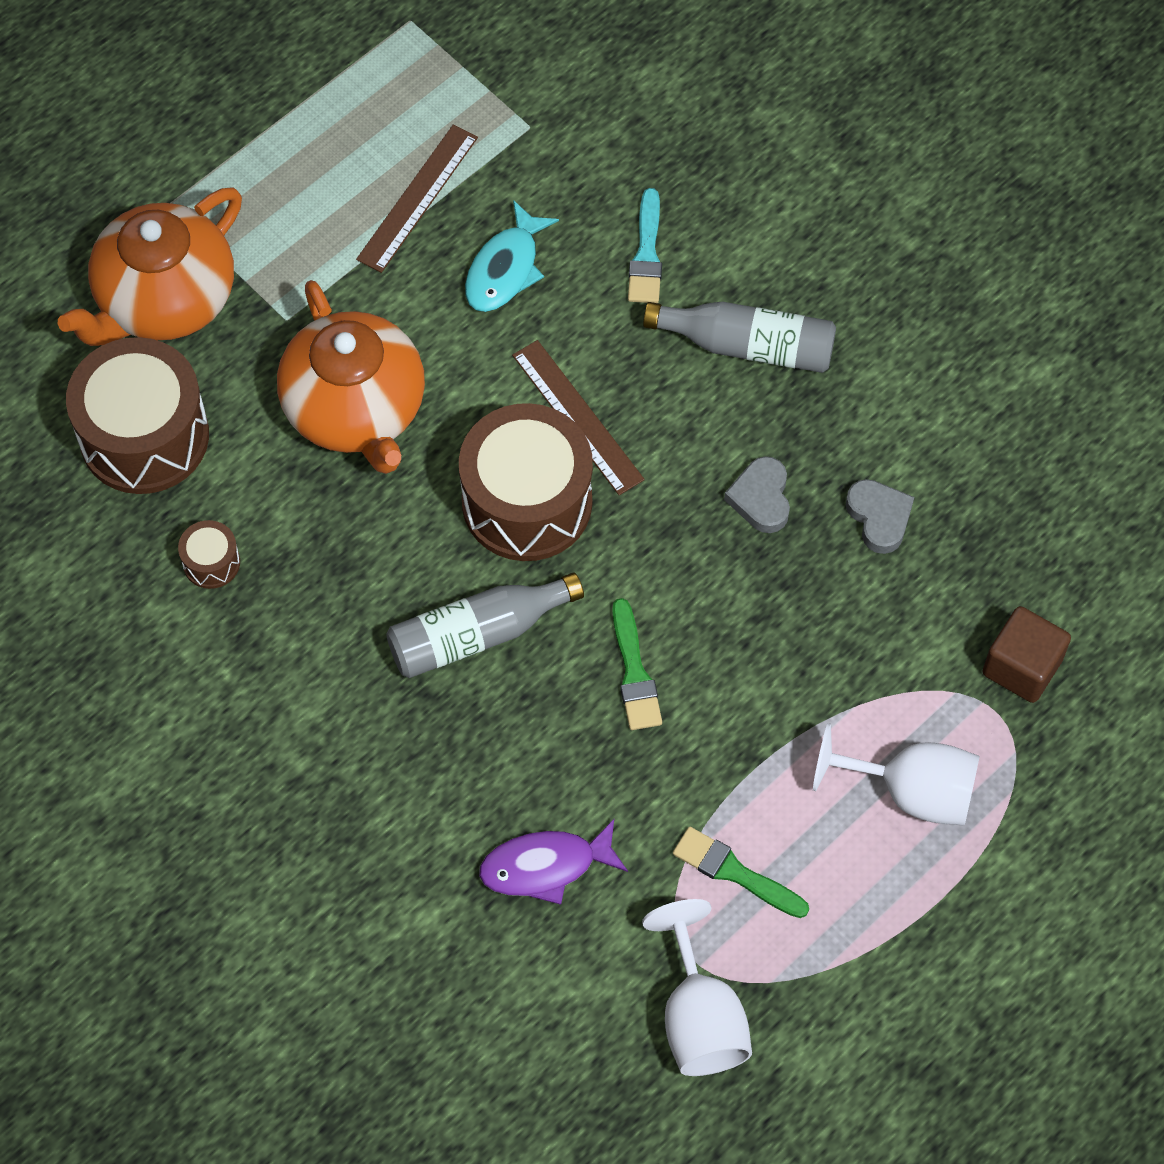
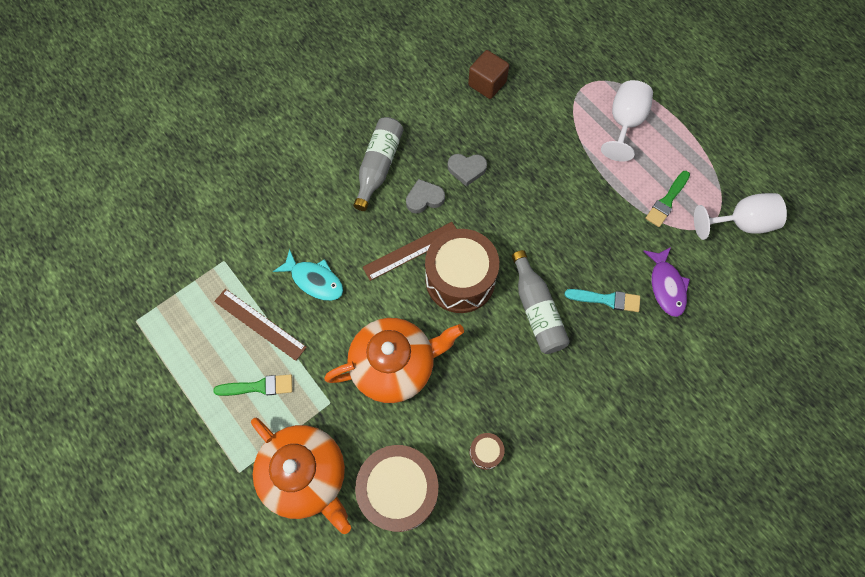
camera: 85 degrees left, 5 degrees up
(634, 672) = (561, 236): green brush -> green brush (258, 386)
(646, 254) = (316, 209): turquoise brush -> turquoise brush (606, 299)
(879, 518) = (481, 120): grey heart -> grey heart (424, 198)
(1021, 667) = (562, 72): brown cube -> brown cube (487, 83)

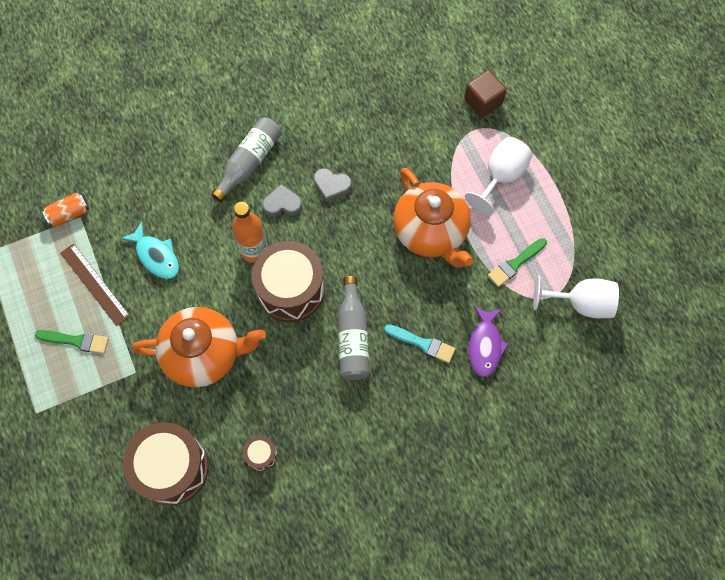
camera: 15 degrees right, 0 degrees up
(212, 260) = (69, 214): none -> orange can
(306, 476) = (93, 432): orange teapot -> orange teapot (431, 232)
(411, 250) = (254, 250): brown ruler -> orange bottle
(487, 83) = (379, 106): brown cube -> brown cube (483, 102)

